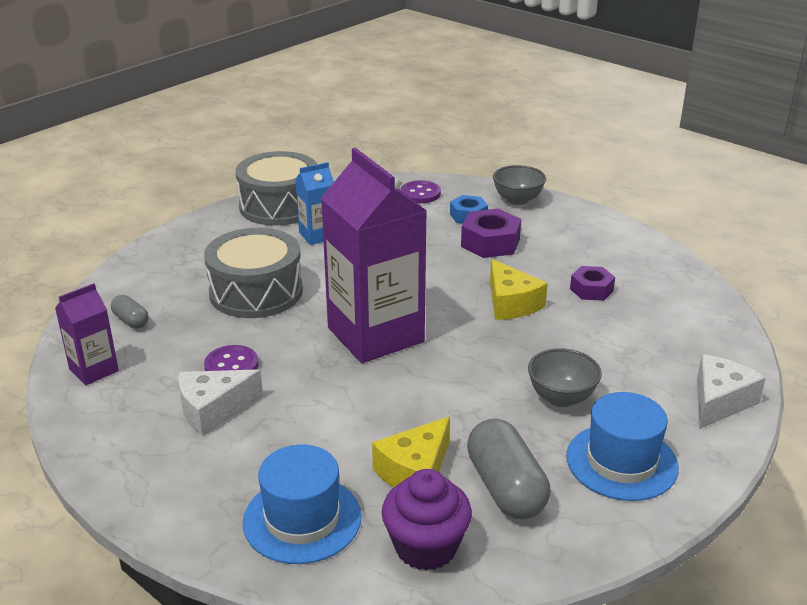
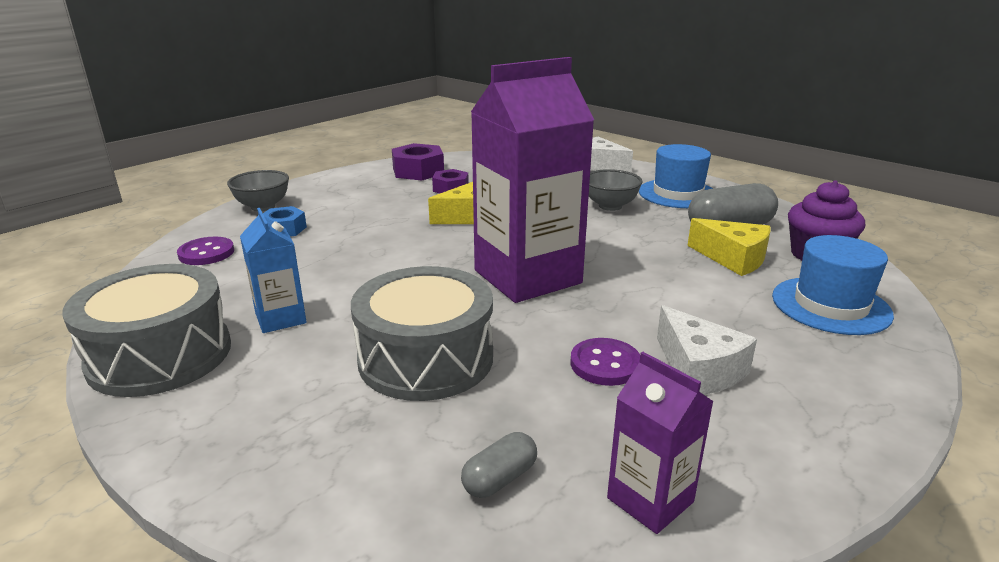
camera: 90 degrees left, 5 degrees down
(490, 243) = (350, 221): purple nut -> purple nut (418, 171)

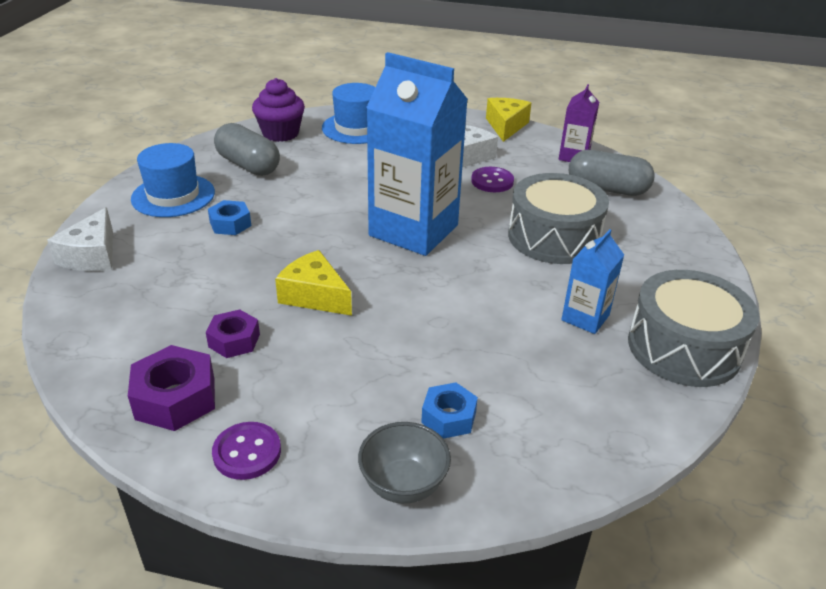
camera: 120 degrees left, 10 degrees up
(206, 253) = (550, 442): purple button -> purple button (247, 452)
(499, 479) = (607, 189): grey capsule -> grey capsule, size x1.94
(527, 277) = (413, 230): purple carton -> blue carton
(610, 206) = (230, 224): grey bowl -> blue nut
(733, 258) = (310, 159): yellow cheese -> yellow cheese (506, 126)

